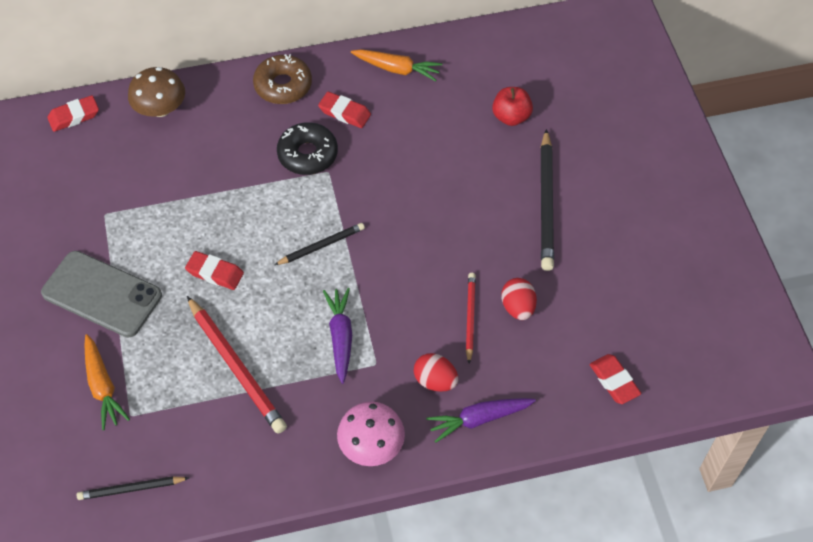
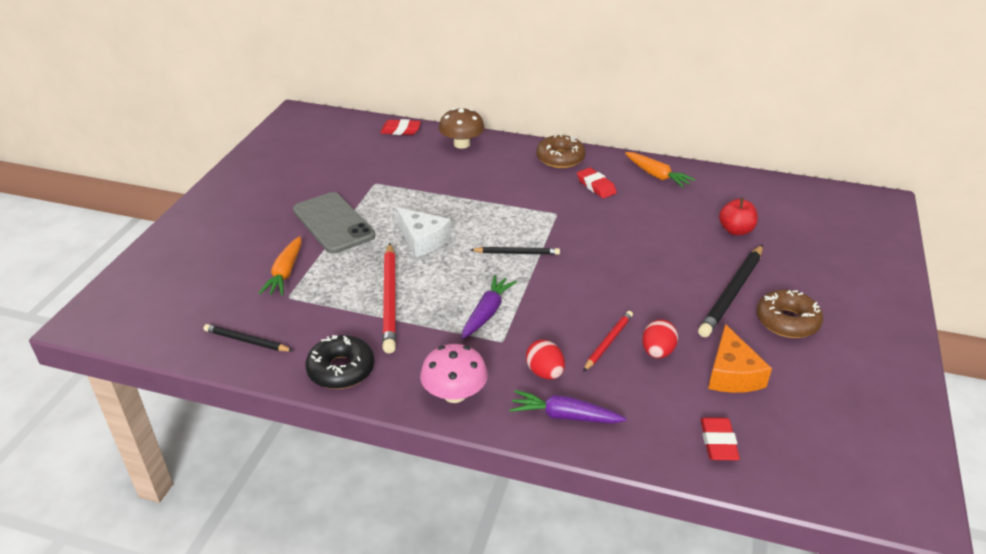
camera: 30 degrees right, 20 degrees down
(215, 273) = (423, 240): red eraser -> white cheese
(307, 154) = (548, 199): black donut -> black donut (341, 370)
(591, 301) = (732, 374): none -> orange cheese
(607, 216) = (787, 321): none -> brown donut

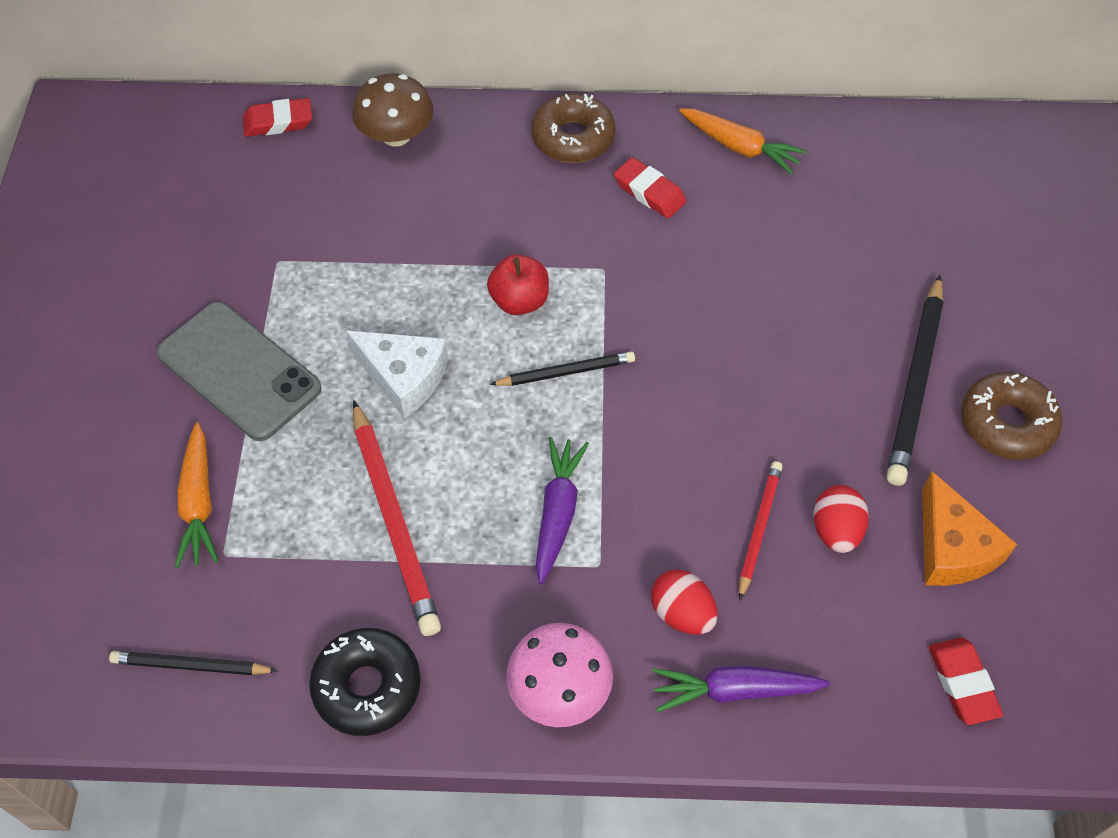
camera: 15 degrees left, 20 degrees up
(735, 230) = (890, 247): red apple -> red apple (519, 301)

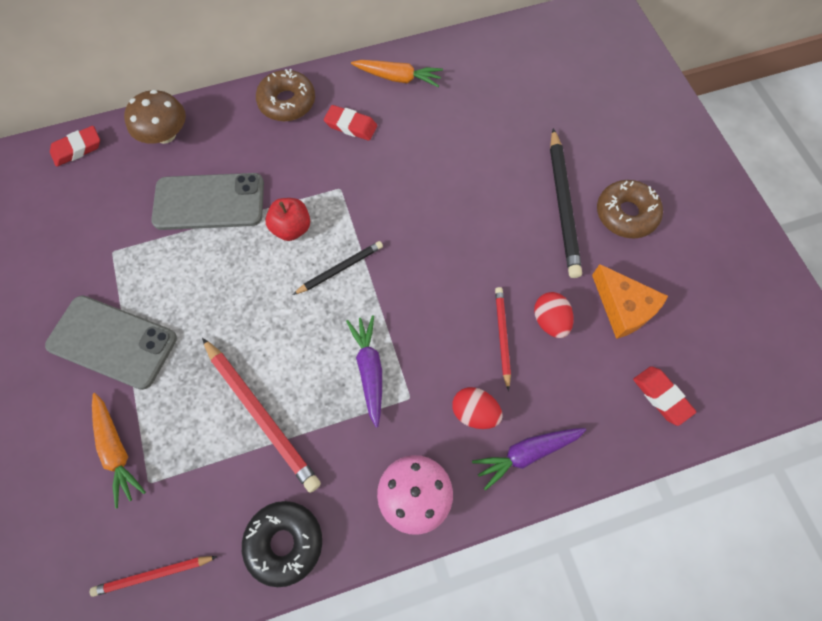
camera: 20 degrees left, 10 degrees up
(191, 665) = (153, 575): black pencil -> red pencil
(404, 377) = (231, 308): white cheese -> none
(423, 236) = (209, 202): none -> grey phone

